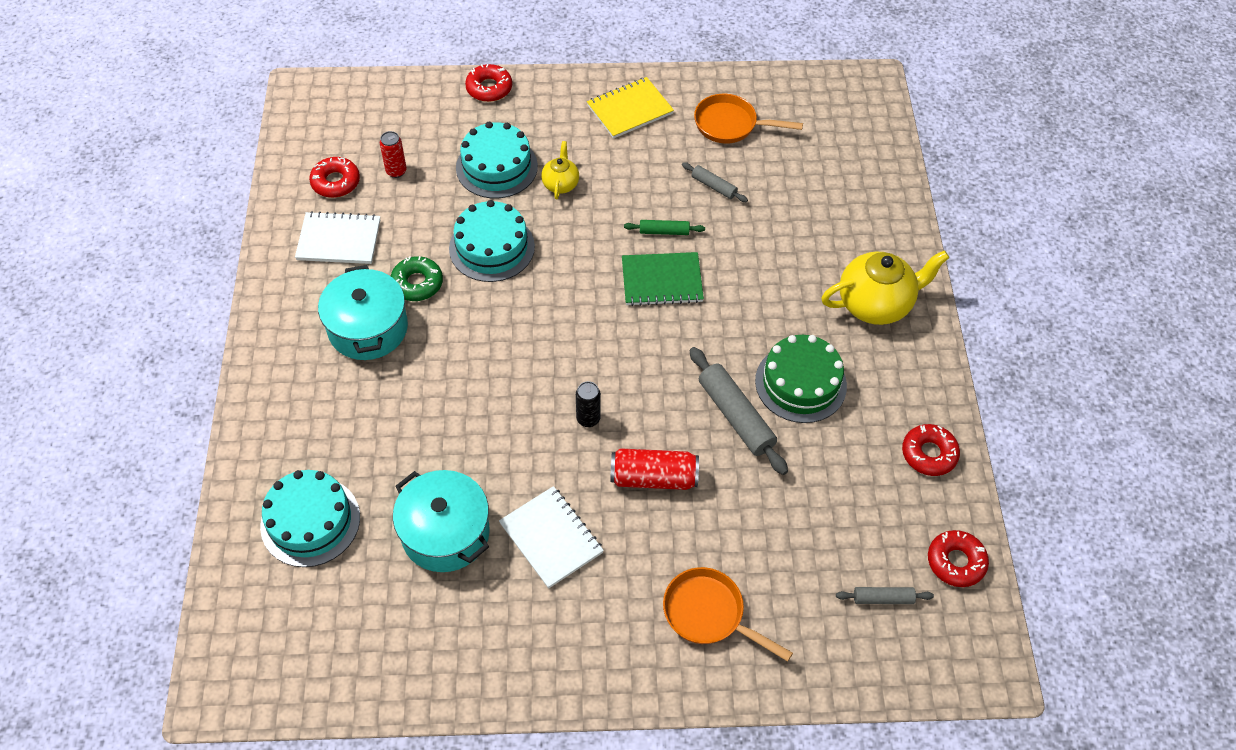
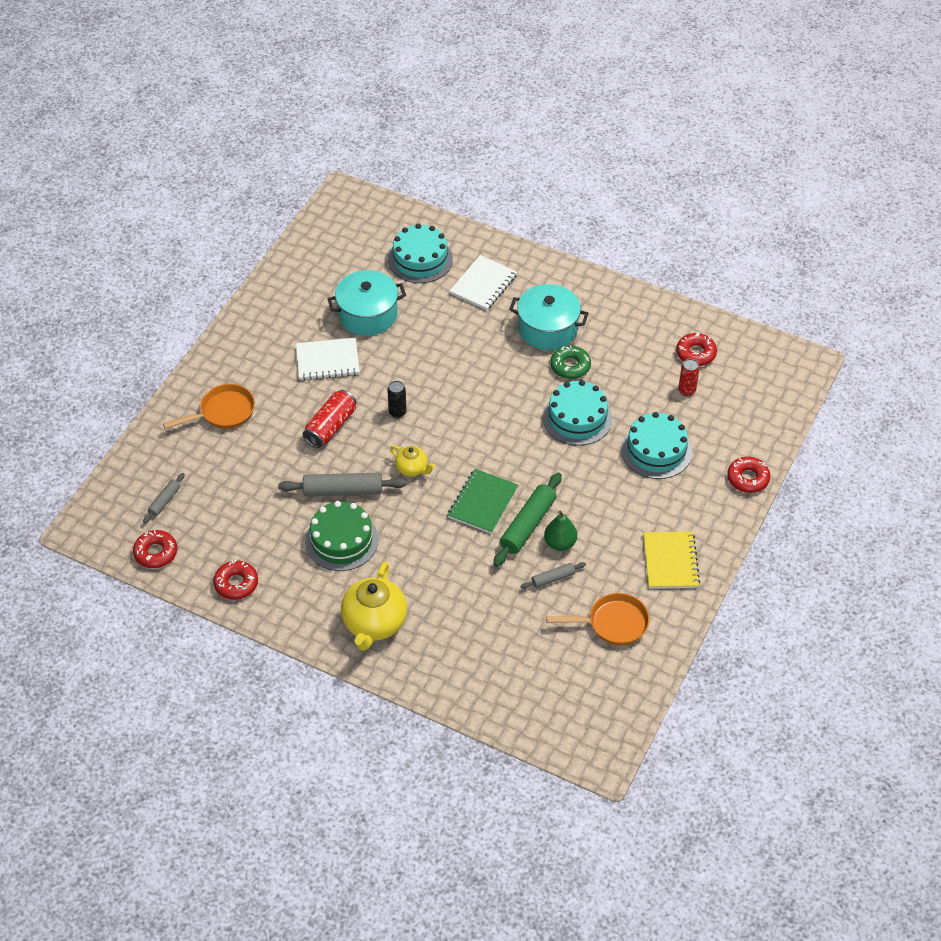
camera: 120 degrees right, 5 degrees down
(339, 240) = (637, 338): white notebook -> white notebook (483, 284)
(560, 184) = (615, 482): yellow teapot -> yellow teapot (412, 469)
(664, 231) = (528, 525): green rolling pin -> green rolling pin, size x1.86
(668, 197) = (560, 543): none -> green pear
(730, 125) = (613, 623): orange pan -> orange pan turned 45 degrees clockwise

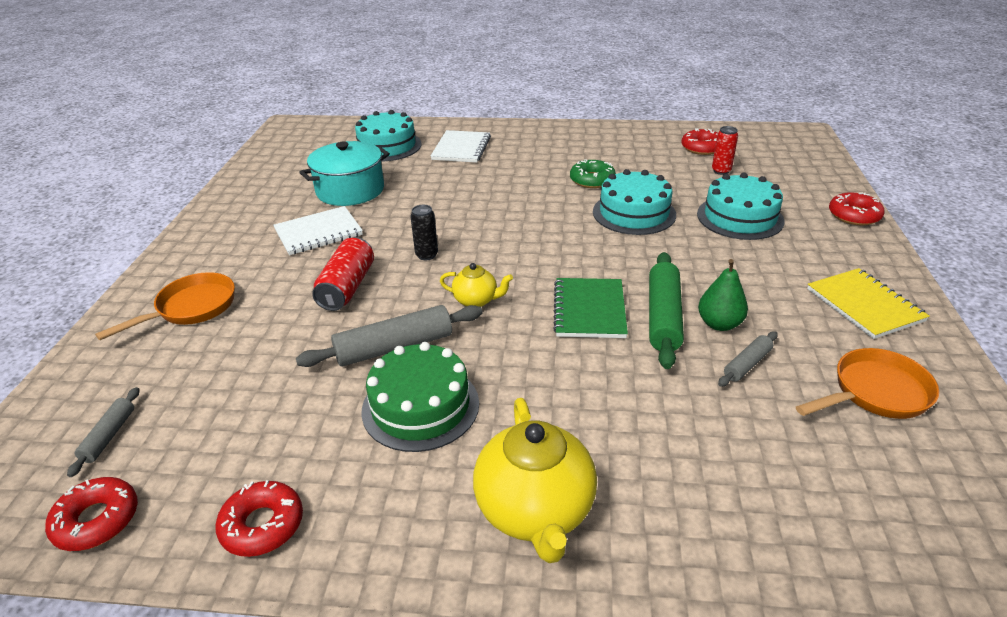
camera: 20 degrees left, 15 degrees down
(547, 329) = (547, 162): turquoise pot -> none

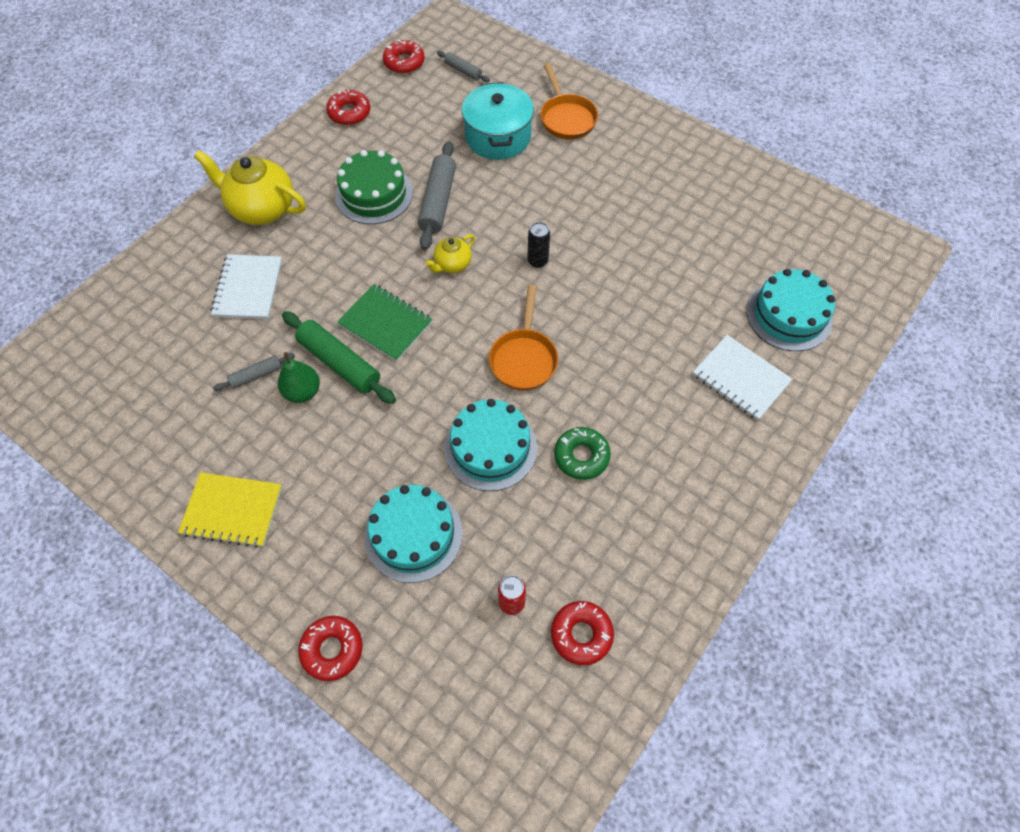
camera: 120 degrees right, 25 degrees up
(318, 232) = (626, 207): white notebook -> white notebook (248, 288)
(347, 287) = (529, 200): red can -> none
(350, 190) = (695, 251): turquoise pot -> turquoise pot (498, 137)
(747, 364) = (256, 375): grey rolling pin -> grey rolling pin turned 75 degrees clockwise
(875, 393) = (171, 425): orange pan -> orange pan (524, 358)

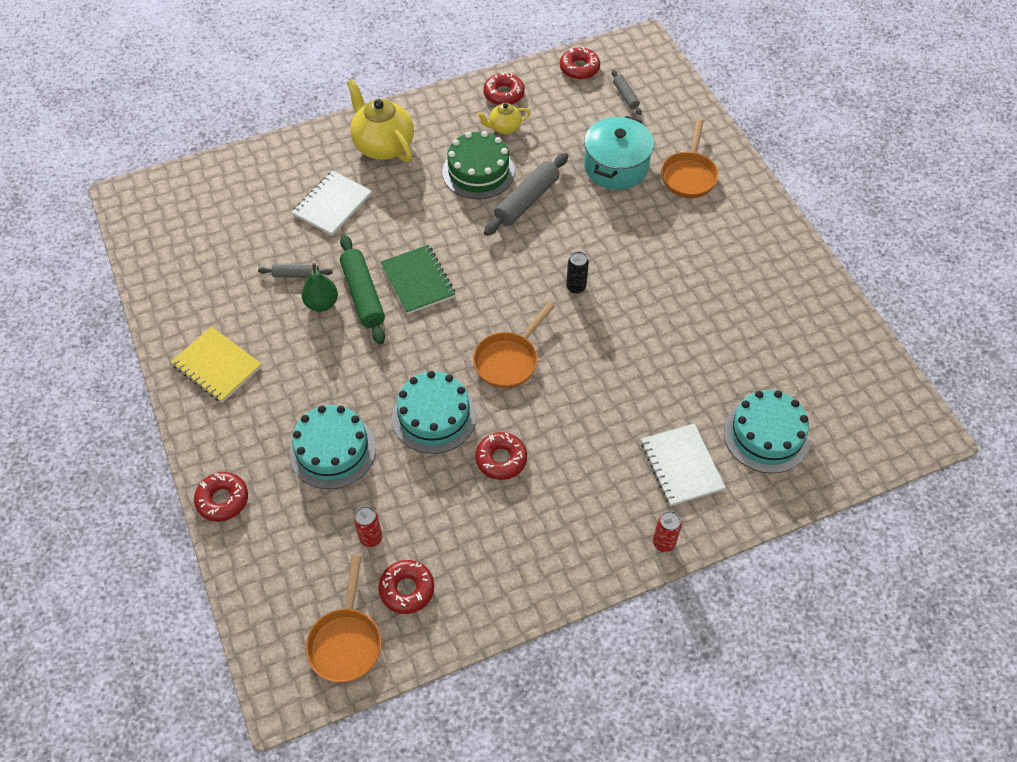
camera: 30 degrees right, 5 degrees down
(452, 264) = (503, 258): yellow teapot -> yellow teapot (504, 128)
(559, 723) = (346, 641): none -> orange pan
(581, 456) = (501, 459): green donut -> red donut
(775, 457) = (663, 543): none -> red can

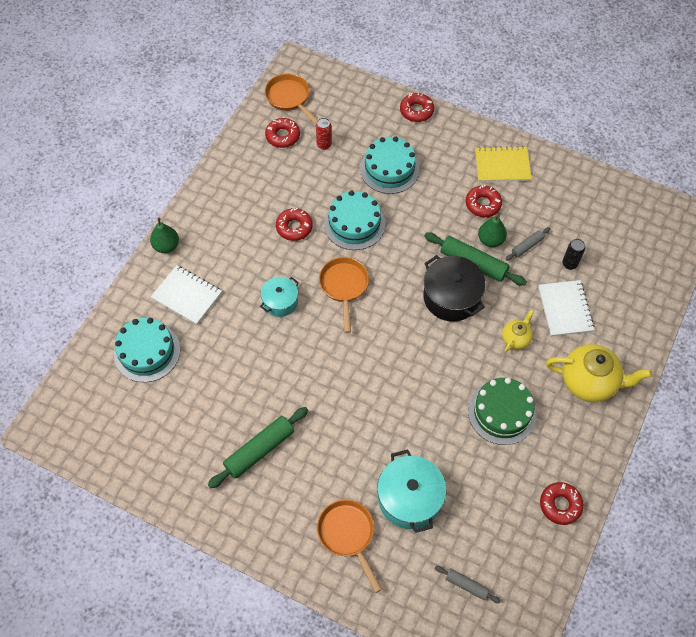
camera: 140 degrees right, 5 degrees up
(418, 281) = (451, 297): green notebook -> black pot
(504, 128) = (525, 469): yellow teapot -> yellow teapot (516, 338)
(526, 200) = (444, 413): grey rolling pin -> none
(576, 287) = (348, 368): black can -> black can (569, 264)
(579, 68) = (531, 587): red donut -> red donut (483, 204)
(586, 390) = (280, 302): none -> turquoise pot
(663, 543) = (166, 246): red can -> green pear
(715, 276) = (259, 450): none -> green rolling pin

